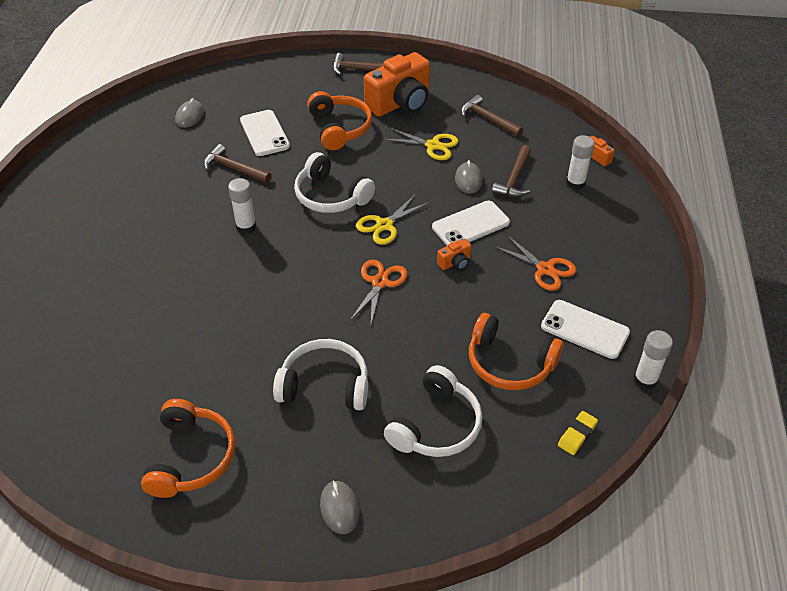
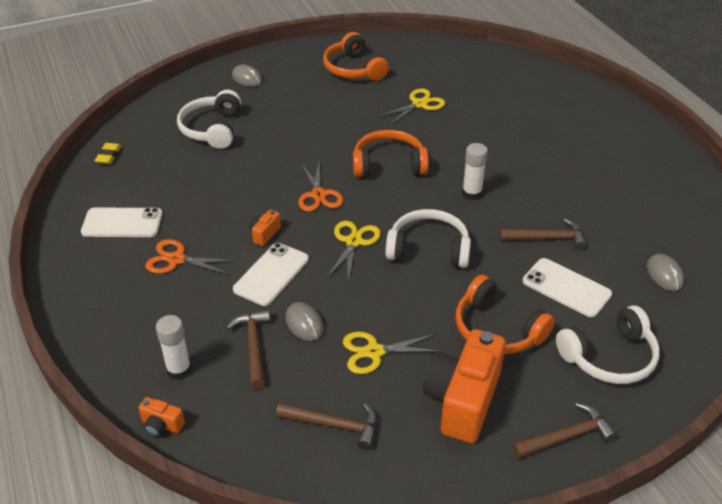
camera: 150 degrees right, 5 degrees down
(178, 354) = (419, 104): none -> yellow scissors
(325, 385) = (305, 123): white headphones -> white headphones (609, 357)
(509, 363) = (177, 179): orange headphones -> orange headphones (388, 164)
(645, 380) = (61, 205): white glue stick -> none

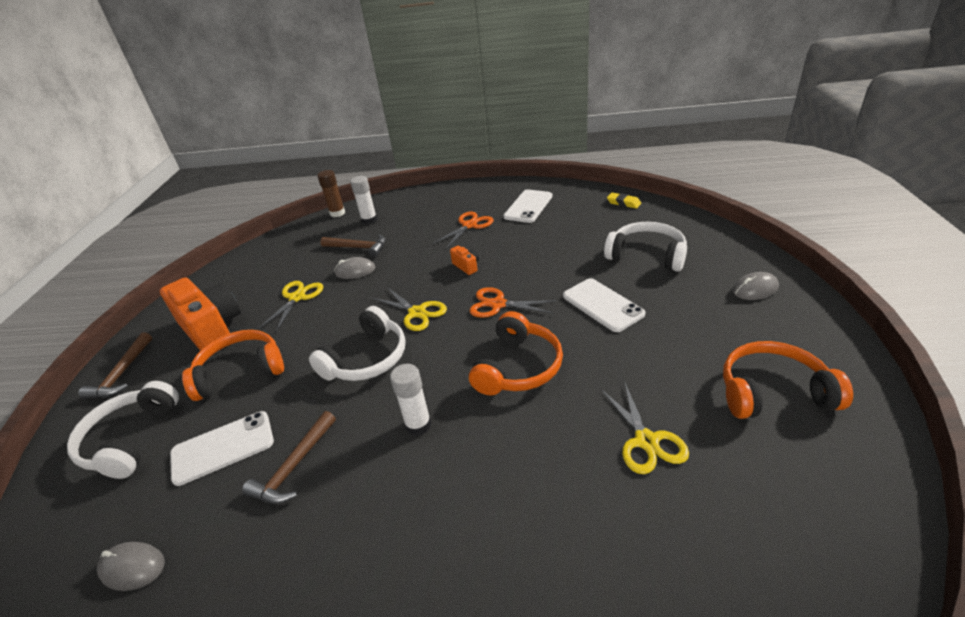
camera: 120 degrees right, 5 degrees down
(161, 425) = (337, 213): orange camera -> brown glue stick
(271, 274) = (417, 263): white phone -> white phone (602, 305)
(334, 425) = (266, 269): brown hammer -> none

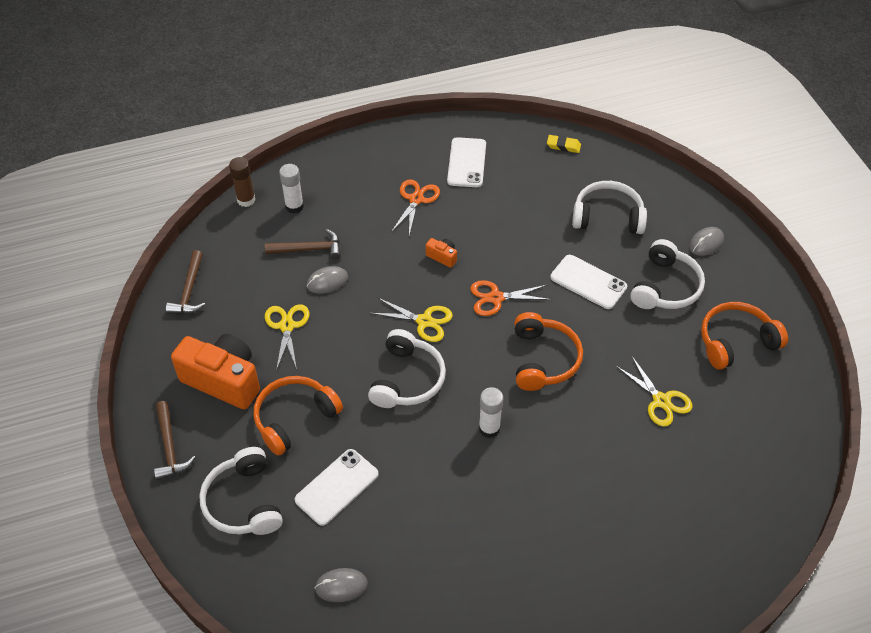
camera: 25 degrees left, 15 degrees up
(294, 467) = (410, 486): brown hammer -> brown hammer (189, 290)
(692, 322) = (665, 287): none -> white headphones

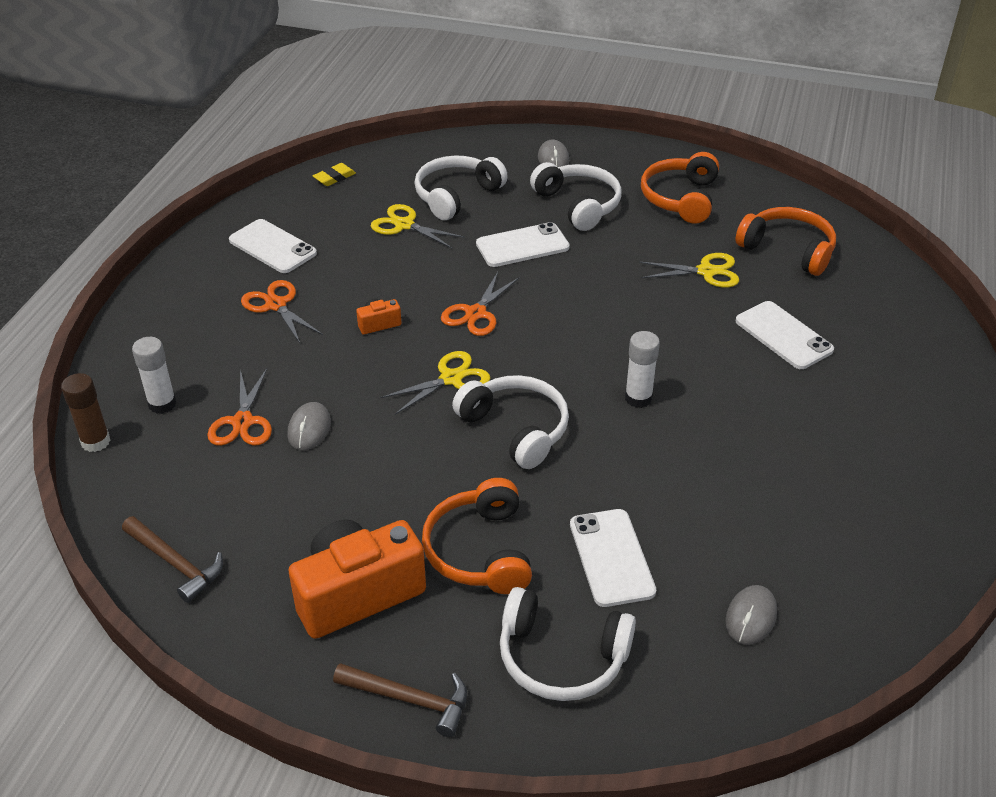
camera: 55 degrees left, 10 degrees down
(287, 326) = (336, 494): yellow scissors -> yellow scissors (404, 225)
(309, 249) = (242, 422): brown hammer -> orange scissors
(543, 359) = (587, 319): orange headphones -> orange headphones (788, 250)
(630, 482) = (783, 335): none -> white phone

